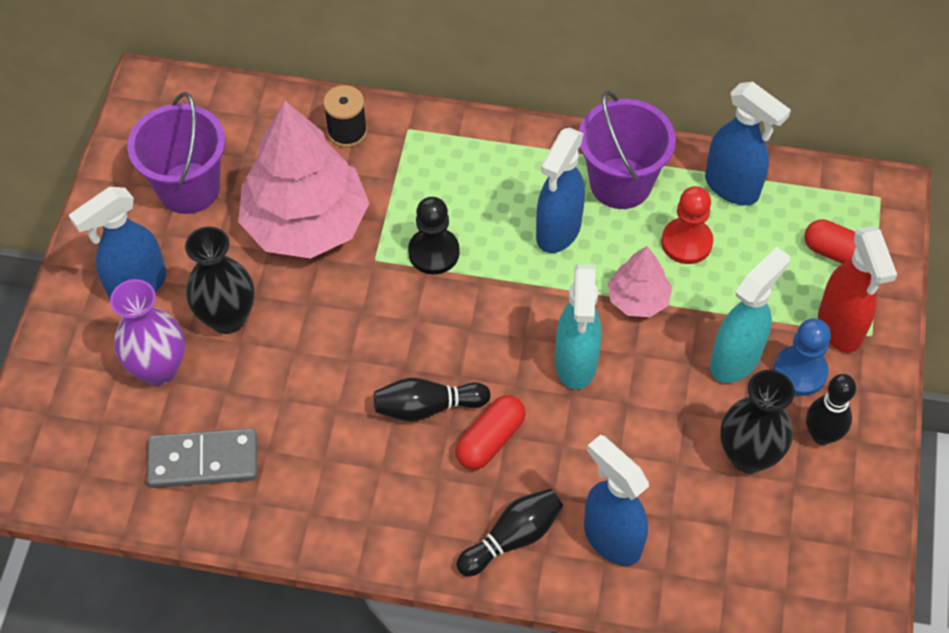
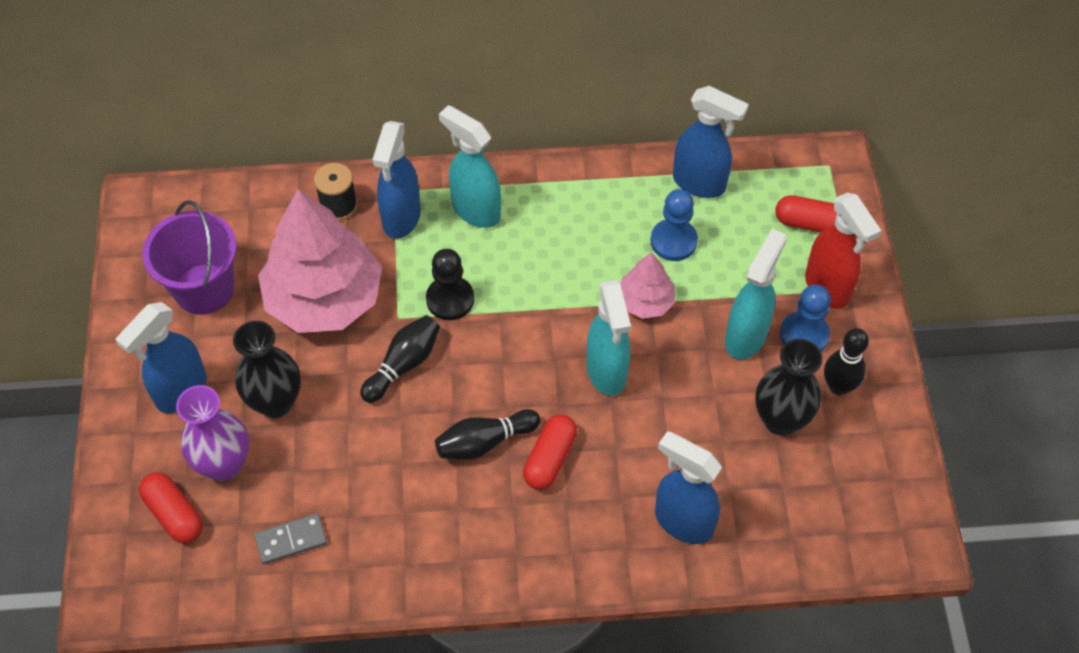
camera: 15 degrees left, 0 degrees up
(96, 407) = (174, 514): none -> red capsule
(203, 461) = (291, 540): grey domino -> grey domino, size x0.65
(486, 166) = (475, 210): none -> turquoise spray bottle
(512, 538) = (595, 543): black bowling pin -> black bowling pin (403, 365)
(558, 231) = (557, 256): blue spray bottle -> blue spray bottle (401, 218)
(620, 183) = (600, 201): purple bucket -> none
(686, 242) = (673, 241): red pawn -> blue pawn

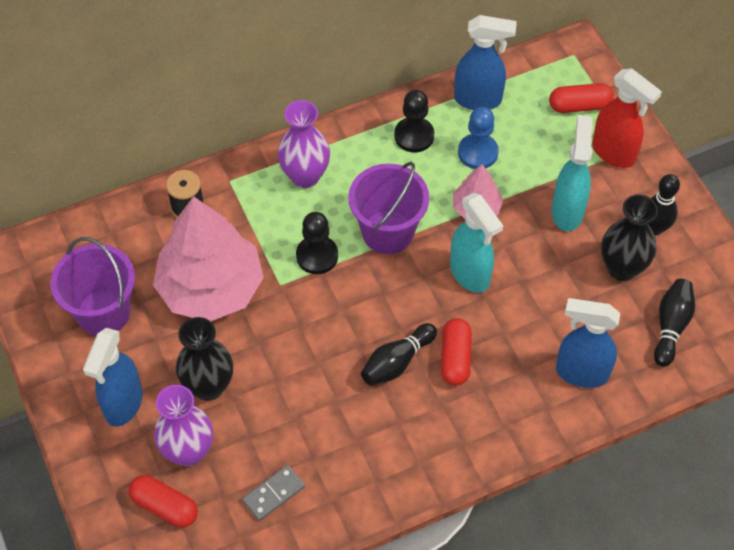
camera: 20 degrees left, 0 degrees up
(401, 218) = (246, 201): blue spray bottle -> none
(403, 365) = (302, 321): black bowling pin -> black bowling pin (671, 326)
(475, 210) = (305, 176): turquoise spray bottle -> purple vase
(537, 297) = (388, 232): none -> purple bucket
(611, 202) = (414, 136): none -> black pawn
(804, 335) = (611, 196): blue pawn -> none

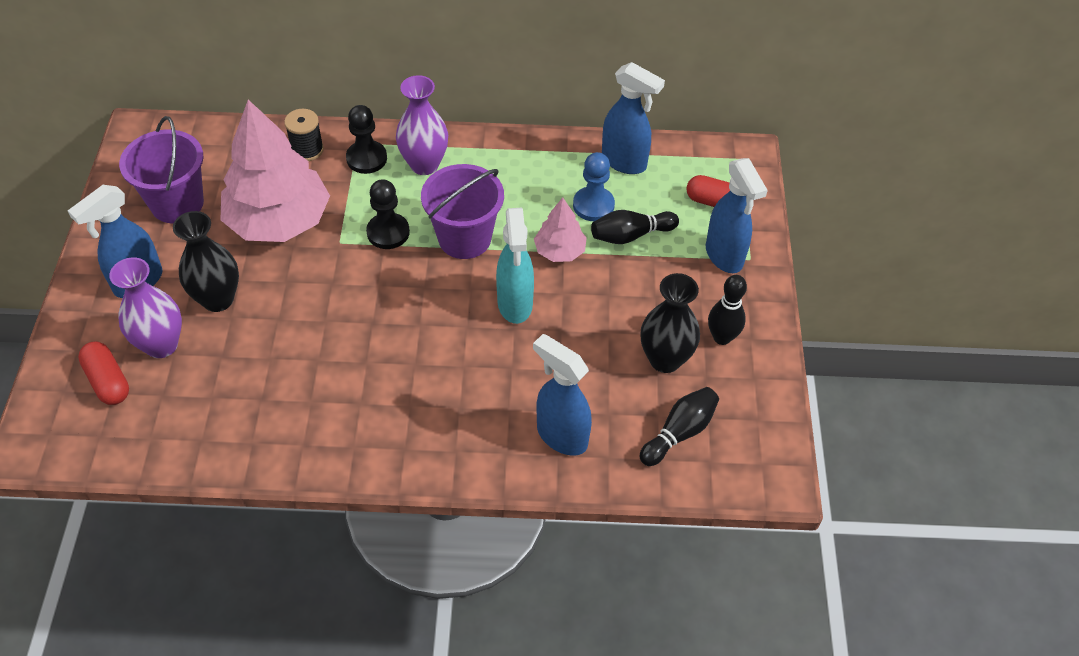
camera: 25 degrees right, 5 degrees down
(273, 494) = (206, 413): grey domino -> none
(397, 362) = (395, 350): black bowling pin -> black bowling pin (631, 235)
(414, 136) = (544, 169): black pawn -> black pawn (366, 158)
(455, 358) = (451, 370): red capsule -> none
(567, 211) = (645, 288): turquoise spray bottle -> none
(614, 153) = (724, 256): red spray bottle -> blue spray bottle

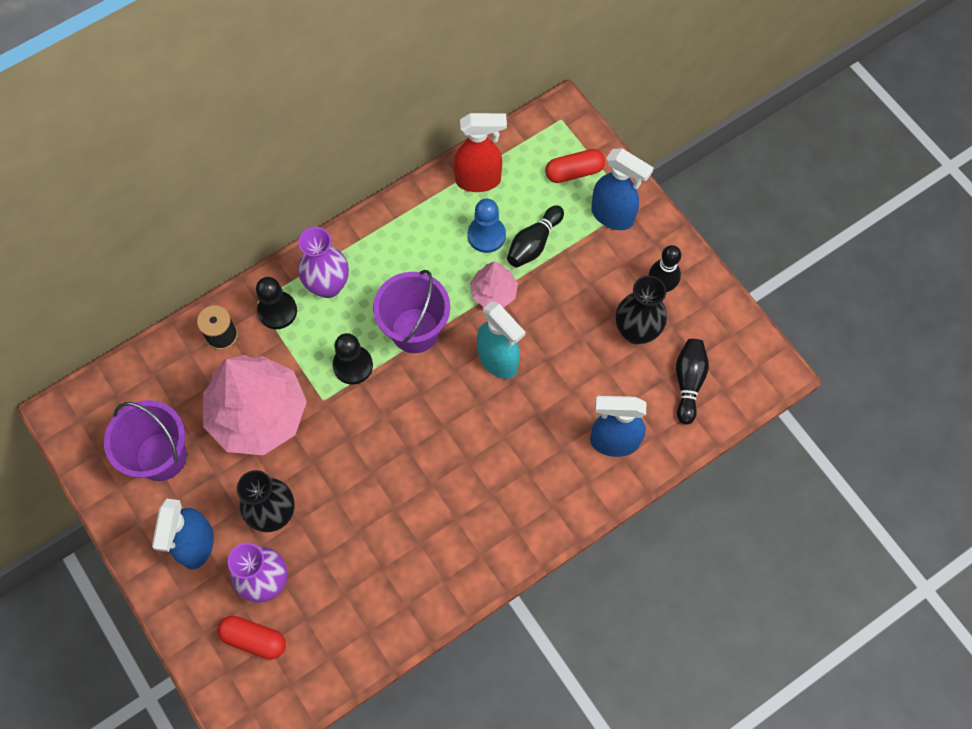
camera: 35 degrees left, 15 degrees up
(624, 162) = (479, 180): blue spray bottle -> red spray bottle

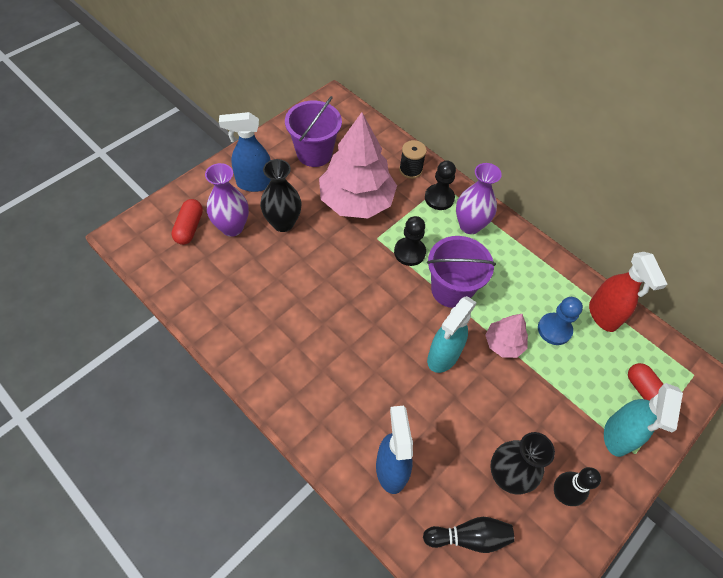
camera: 75 degrees right, 10 degrees down
(534, 243) = (561, 369): black bowling pin -> none
(613, 216) = (617, 436): blue spray bottle -> turquoise spray bottle

